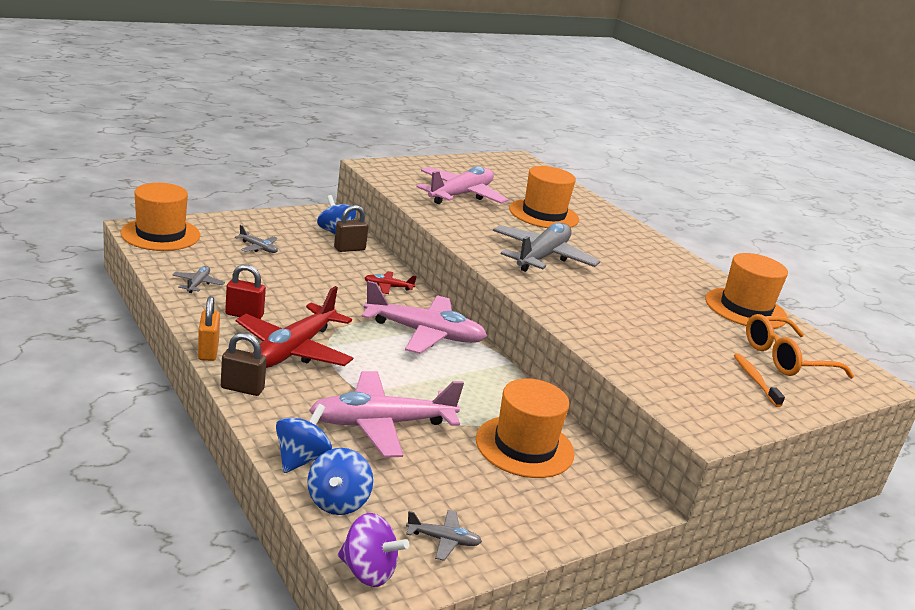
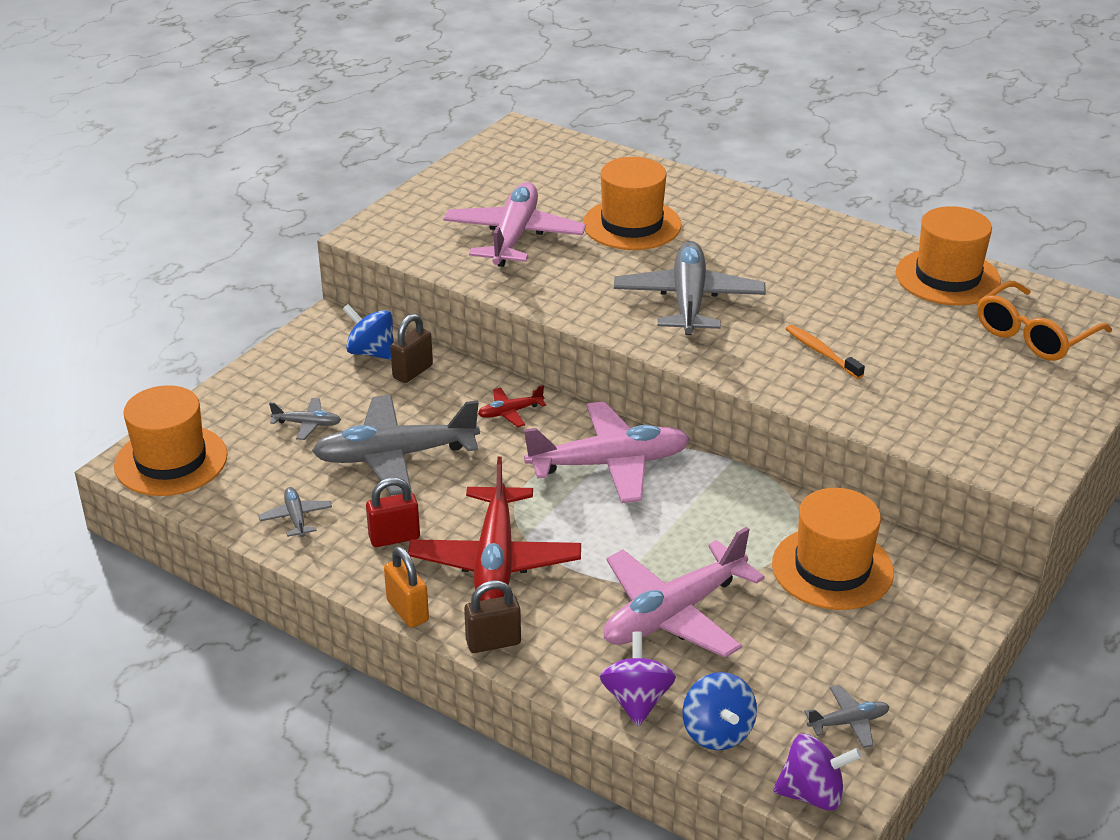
camera: 20 degrees left, 10 degrees up
(292, 280) = (395, 456): none -> grey plane
(301, 459) = (636, 700): blue spinning top -> purple spinning top
(755, 380) = (1026, 382): orange toothbrush -> orange toothbrush (821, 352)

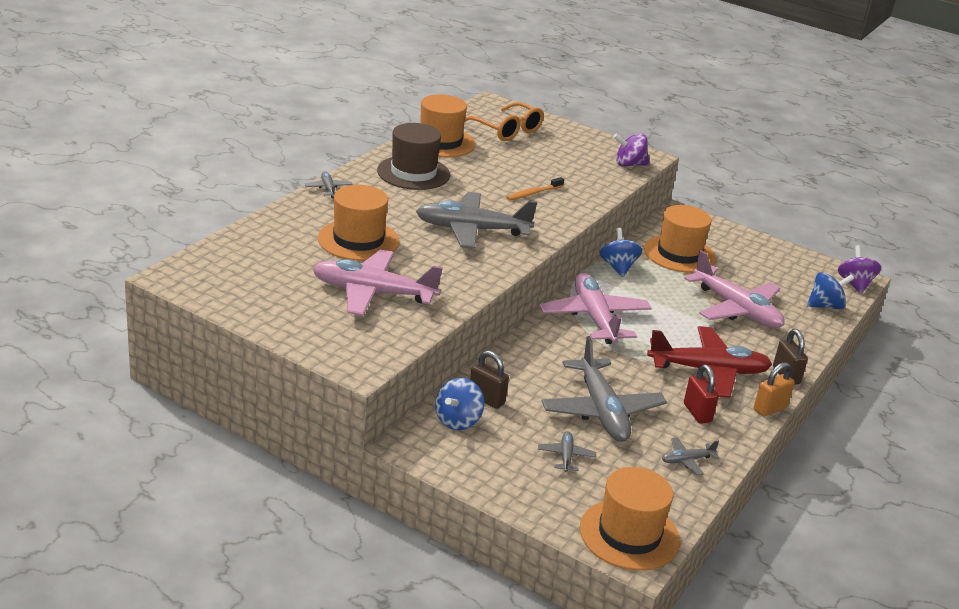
camera: 95 degrees left, 5 degrees down
(510, 412) = (538, 355): red plane -> none
(636, 700) = (812, 328): purple spinning top -> purple spinning top (629, 164)
(761, 496) = (618, 267): none -> blue spinning top
(833, 257) = (413, 173): none -> brown hat
(848, 722) = (800, 267): grey plane -> grey plane (328, 189)

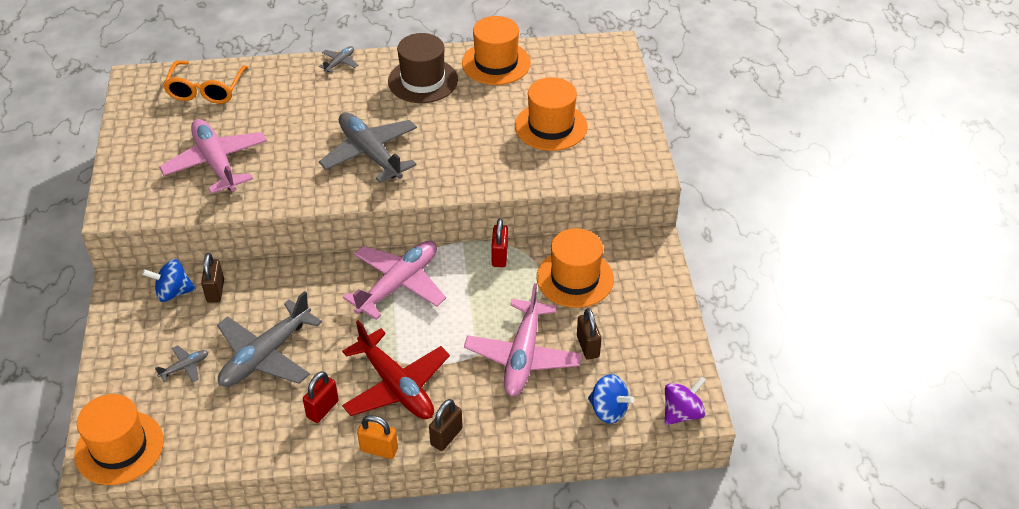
camera: 55 degrees right, 15 degrees up
(358, 240) = (282, 116): orange hat -> orange hat (551, 126)
(507, 130) = (573, 79): orange glasses -> orange glasses (206, 90)
(533, 193) = (477, 149): orange toothbrush -> none
(618, 267) = (499, 256): blue spinning top -> red padlock
(629, 164) = (614, 169): purple spinning top -> none
(687, 460) = (247, 434): grey plane -> none
(754, 283) = (588, 346): none -> brown padlock

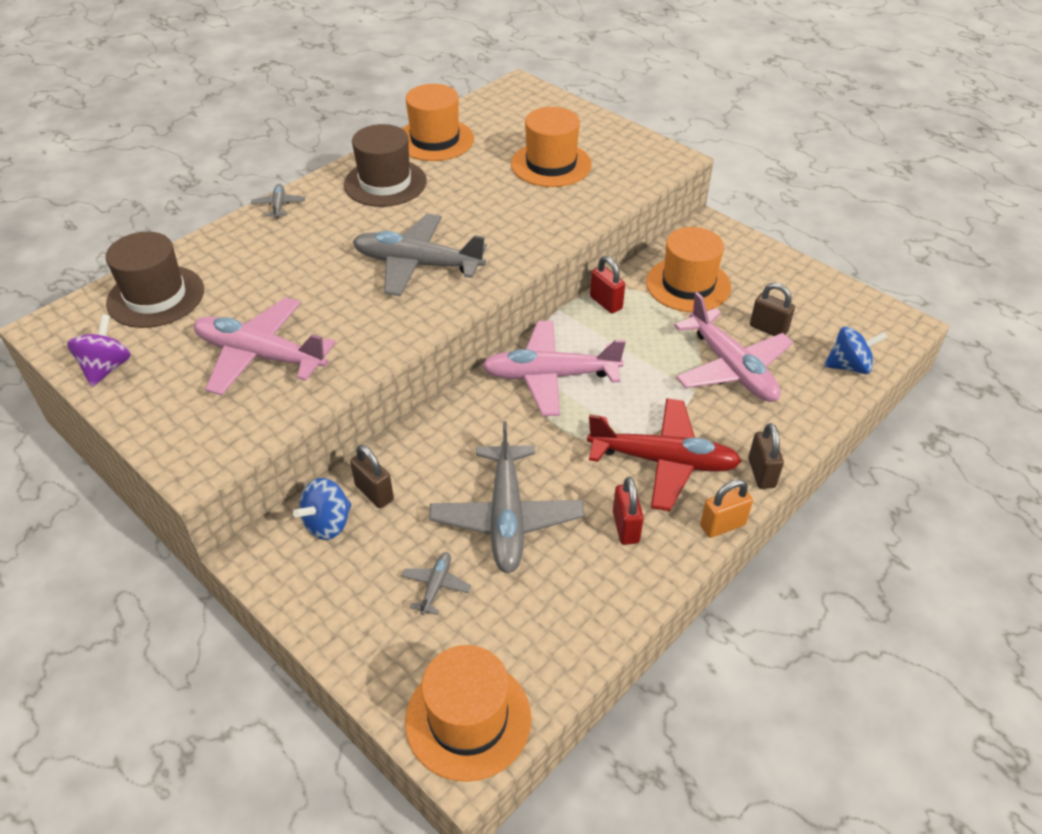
camera: 40 degrees left, 0 degrees up
(206, 90) = (156, 296): orange glasses -> brown hat
(398, 284) = (550, 376): pink plane -> pink plane turned 90 degrees counterclockwise
(682, 413) = (898, 333): purple spinning top -> purple spinning top (107, 368)

